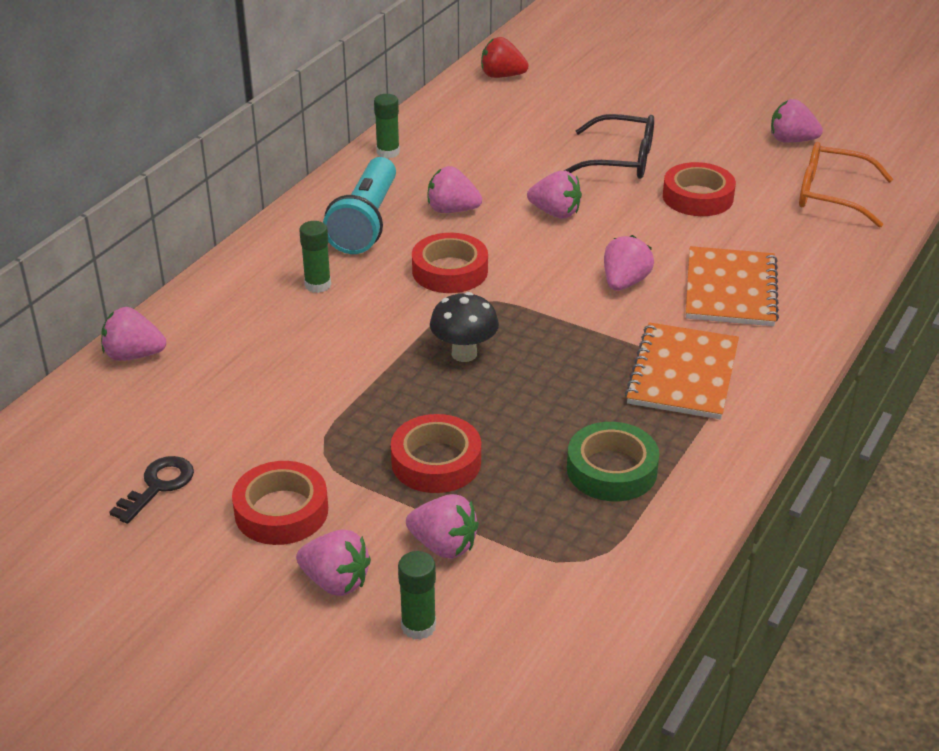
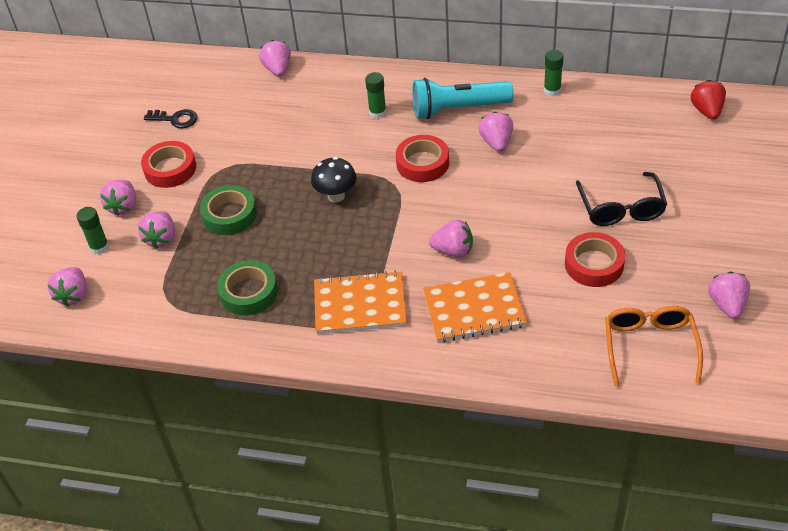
camera: 75 degrees right, 10 degrees up
(436, 462) = (229, 215): red tape -> green tape
(555, 213) = (523, 193): pink strawberry -> pink strawberry (74, 295)

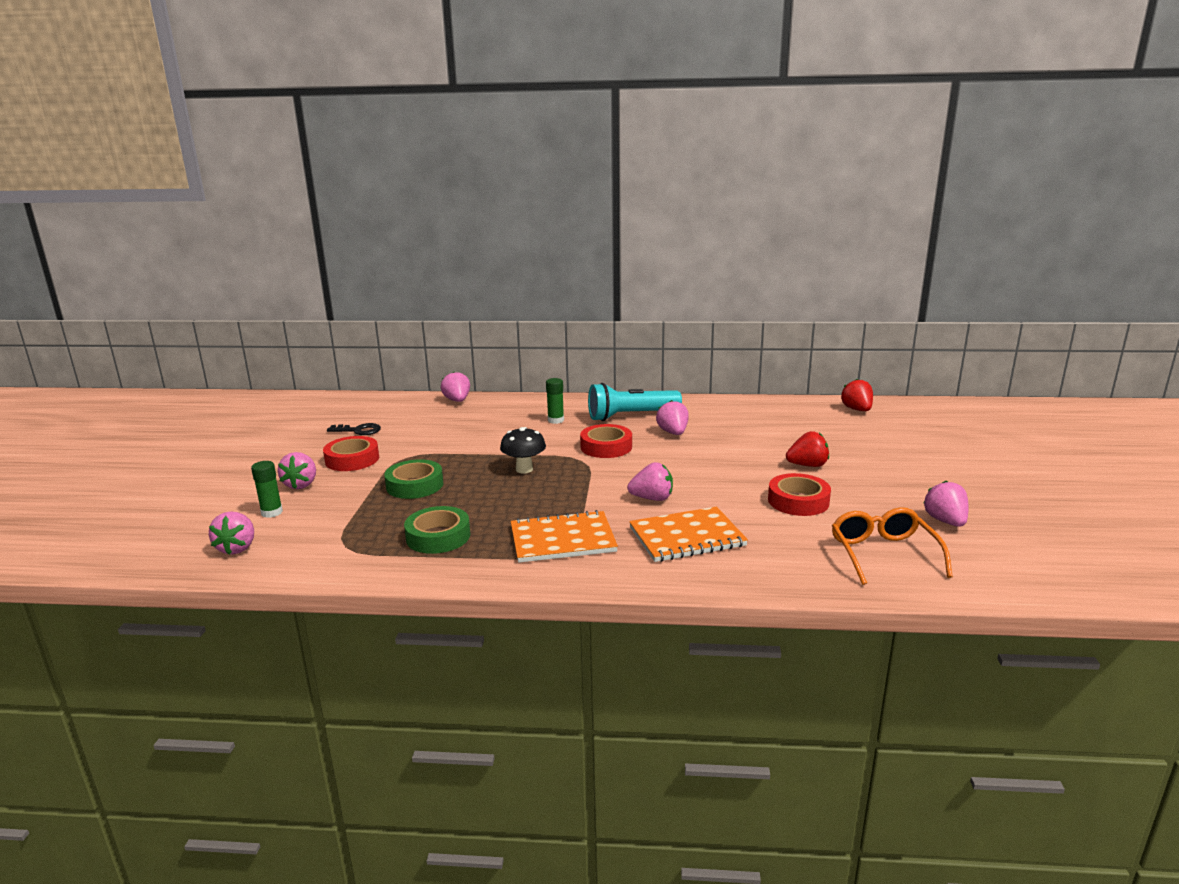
camera: 10 degrees left, 25 degrees down
(161, 238) = (341, 504): pink strawberry -> none
(552, 90) = (713, 403): green glue stick -> none
(621, 208) = (807, 465): black glasses -> red strawberry

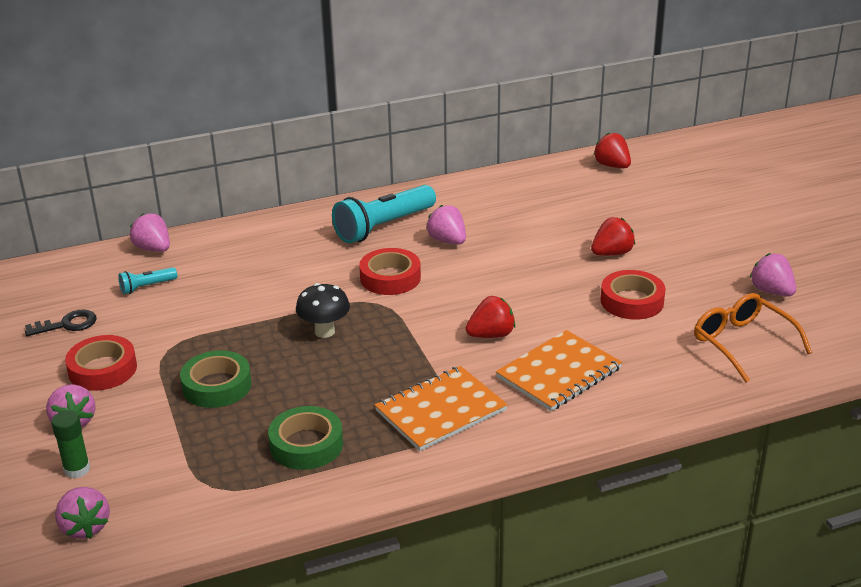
camera: 25 degrees left, 10 degrees up
(430, 420) = (147, 287): none -> turquoise flashlight
(555, 420) = (302, 252): green glue stick -> none
(652, 498) = (491, 335): pink strawberry -> red strawberry

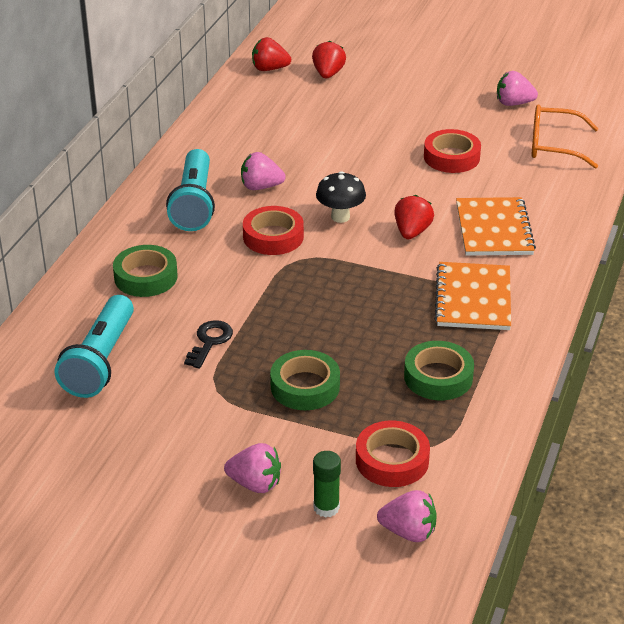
camera: 50 degrees left, 5 degrees up
(67, 324) = (96, 430): black key -> black key (210, 341)
(103, 369) = (198, 437): red tape -> red tape (392, 460)
(147, 287) = (100, 361): turquoise flashlight -> turquoise flashlight, size x2.10
(153, 249) = (41, 331): pink strawberry -> none
(266, 254) = (146, 277): none -> green tape
(324, 331) = (303, 301): black mushroom -> black mushroom (340, 217)
(612, 253) = (383, 132): red strawberry -> red strawberry (328, 74)

